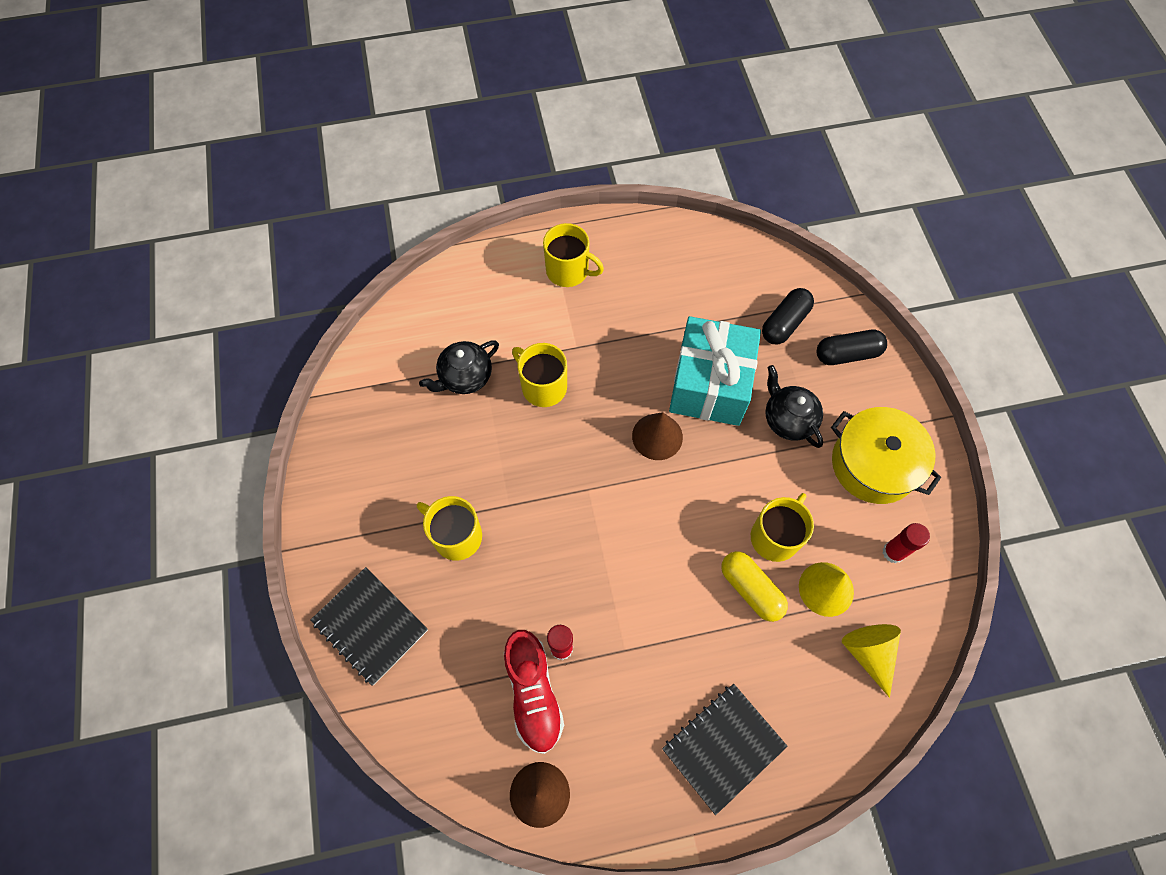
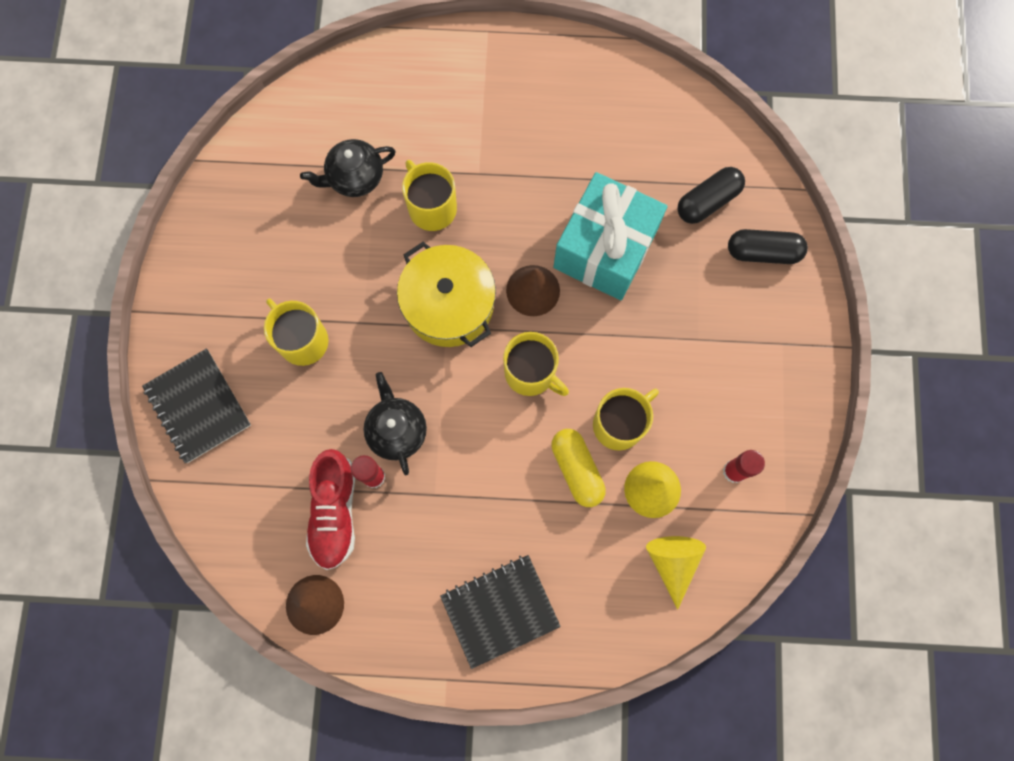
camera: 15 degrees right, 10 degrees up
(568, 271) = (495, 86): yellow mug -> yellow mug (531, 373)
(788, 420) = (675, 307): black teapot -> black teapot (397, 431)
(873, 464) = (747, 377): yellow pot -> yellow pot (448, 304)

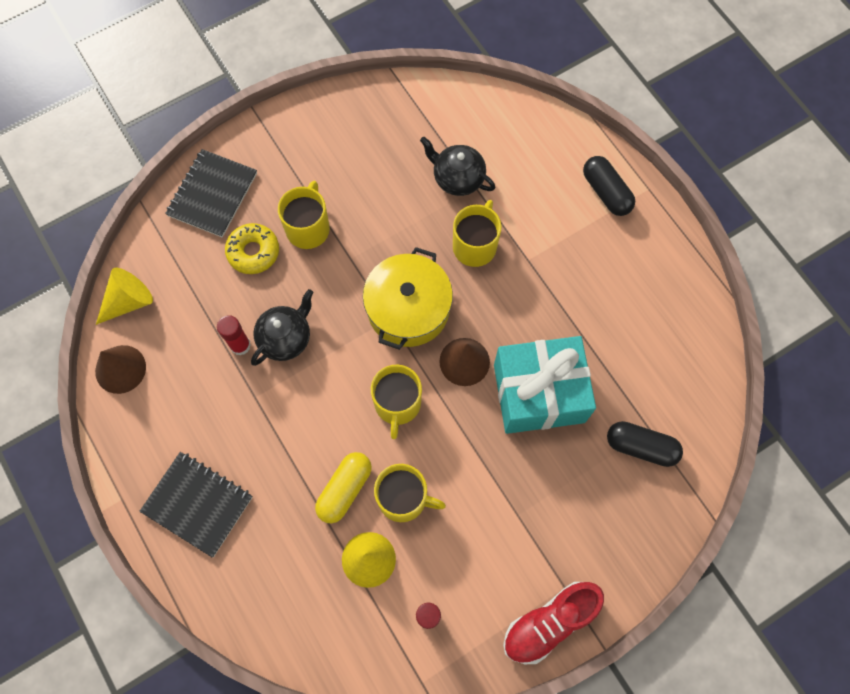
camera: 55 degrees right, 5 degrees down
(288, 405) = (253, 252): none -> yellow donut
(335, 512) = (196, 336): red shoe -> red shoe (549, 623)
(672, 562) = (319, 614): yellow cone -> yellow cone (128, 301)
(763, 252) = (632, 520): black capsule -> black capsule (606, 192)

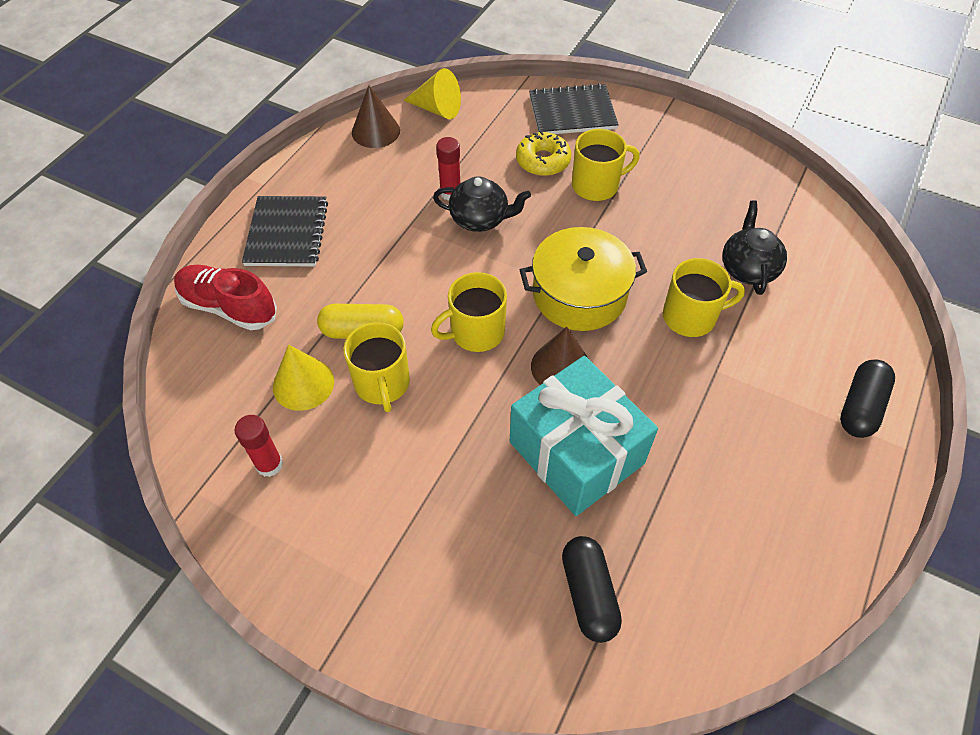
camera: 60 degrees right, 15 degrees down
(549, 623) = (320, 592): red shoe -> red shoe (229, 307)

